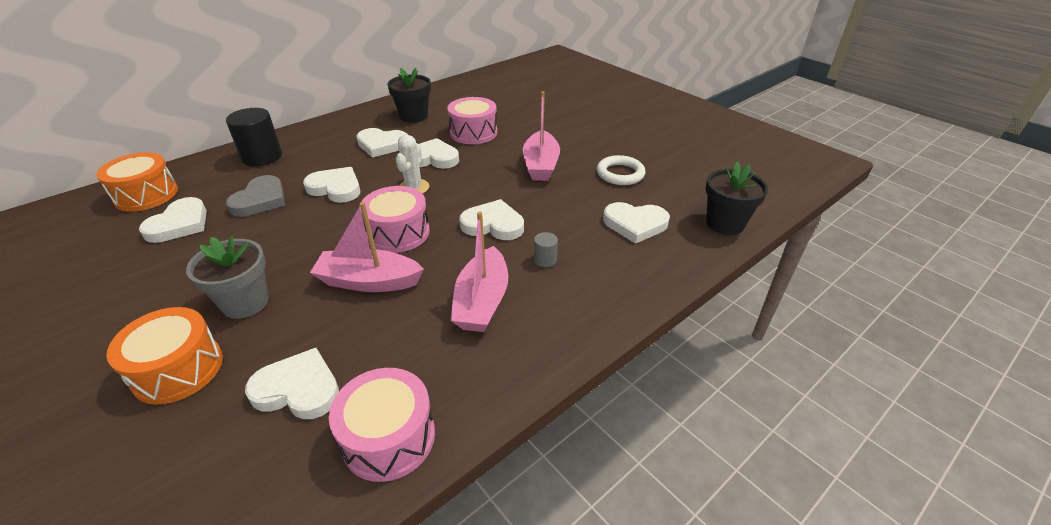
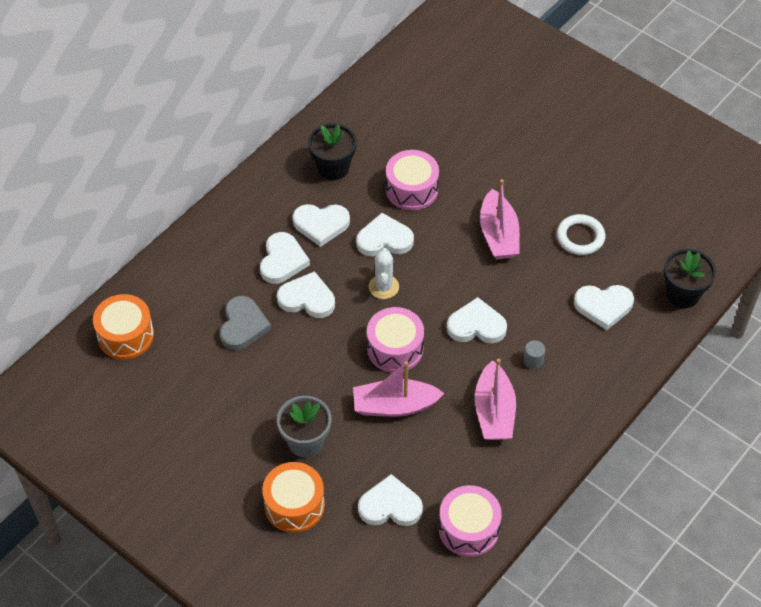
camera: 10 degrees left, 15 degrees up
(179, 224) = (188, 368): white heart -> white heart (282, 261)
(262, 157) = (204, 263): black cylinder -> none

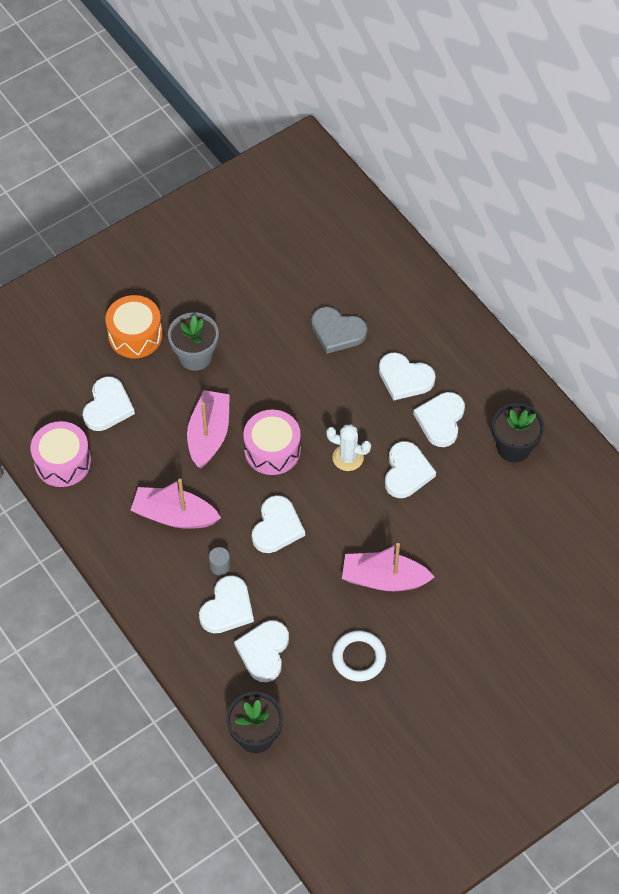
camera: 105 degrees right, 5 degrees up
(125, 335) = (354, 240): orange drum -> none
(307, 299) = (353, 390): white heart -> white heart (227, 608)
(411, 189) = (466, 513): pink drum -> none

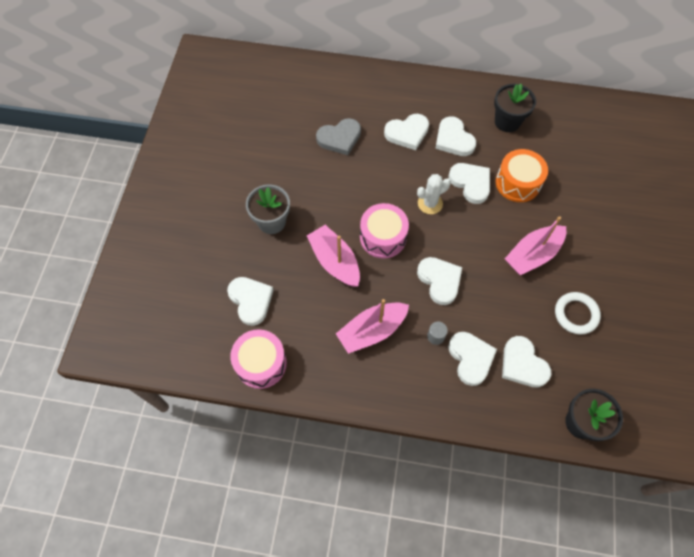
camera: 45 degrees left, 5 degrees up
(135, 335) = (218, 241): orange drum -> orange drum (518, 183)

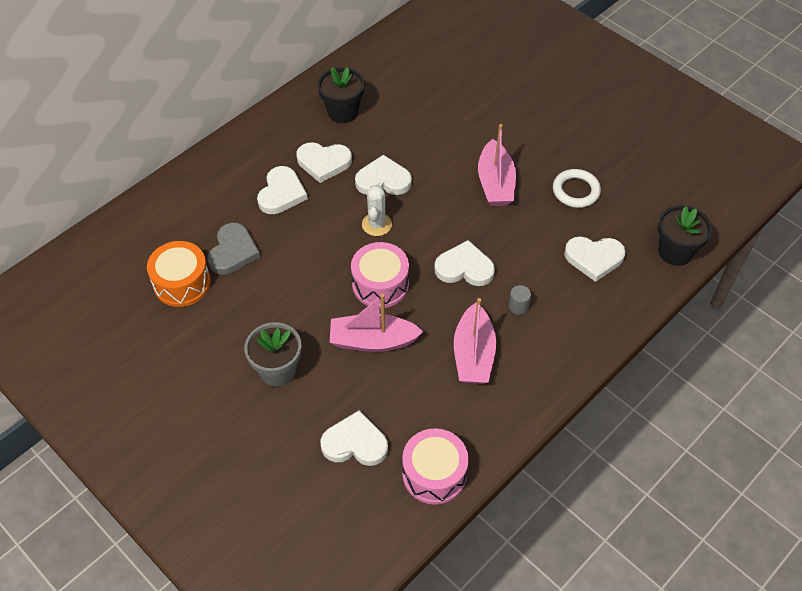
camera: 55 degrees left, 10 degrees down
(470, 358) = (560, 293): white heart -> none
(518, 183) = (414, 146): orange drum -> orange drum (182, 283)

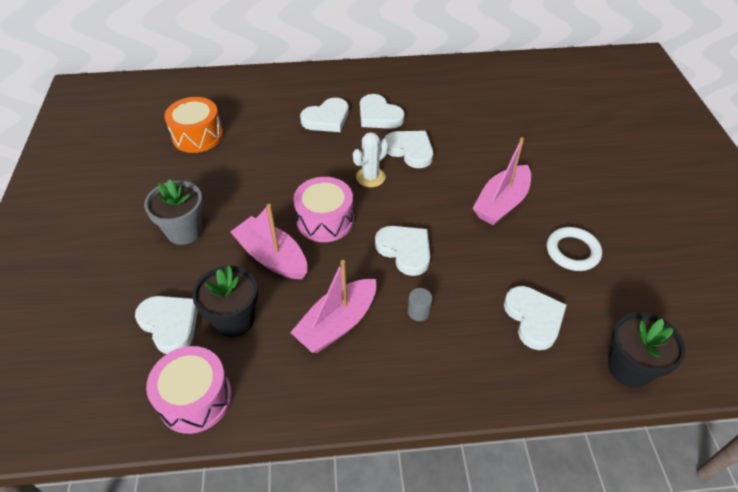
camera: 40 degrees right, 5 degrees down
(233, 251) = (251, 136): grey heart -> none
(343, 112) = (430, 91): black flower pot -> black flower pot (234, 320)
(594, 258) = (533, 318): white heart -> white heart turned 150 degrees counterclockwise

